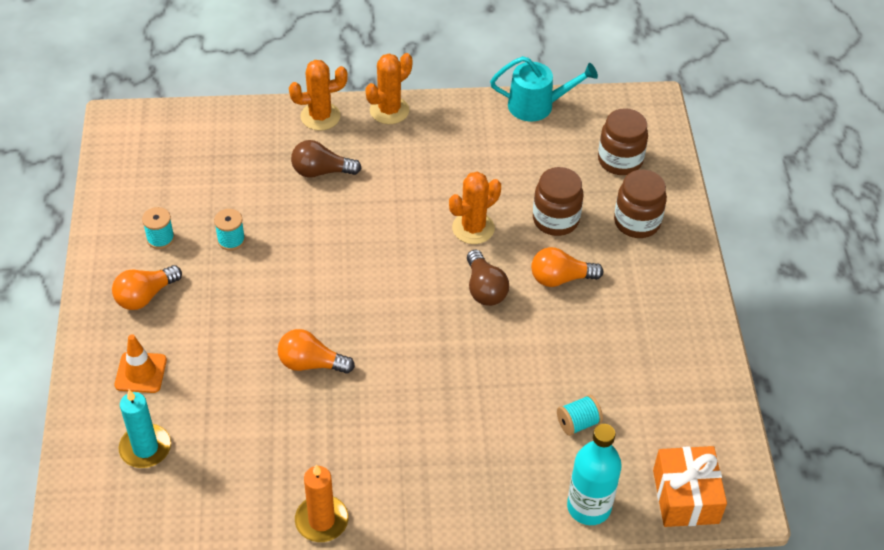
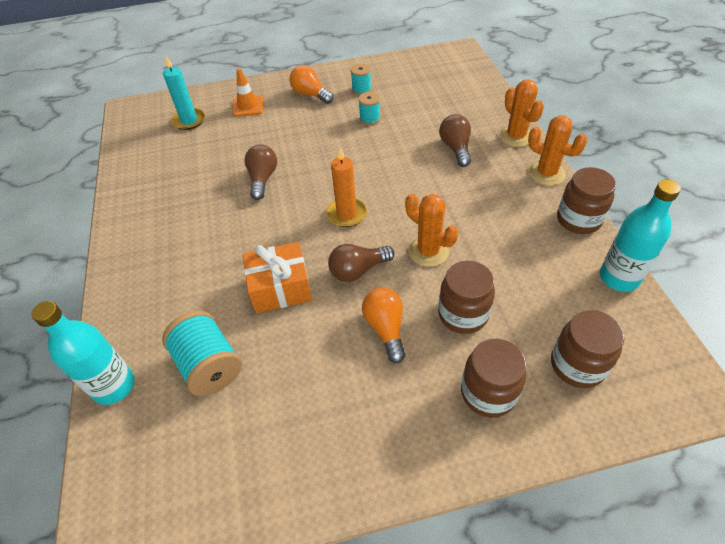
camera: 85 degrees right, 0 degrees up
(311, 363) = (262, 179): orange light bulb -> brown light bulb
(321, 520) = (124, 210): orange candle -> orange candle (346, 214)
(462, 108) = (578, 220): none -> brown jar
(537, 105) = (619, 278): turquoise watering can -> turquoise bottle
(578, 423) = (209, 365): turquoise spool -> turquoise spool, size x1.78
(685, 496) = (115, 479): orange gift -> orange gift (280, 288)

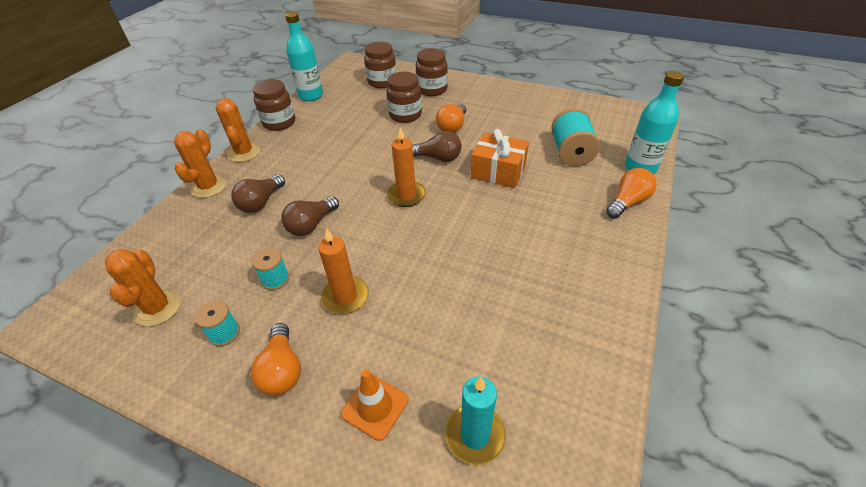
camera: 145 degrees left, 5 degrees down
(124, 321) = (627, 202): none -> orange light bulb
(262, 179) = (445, 267): brown light bulb -> brown light bulb (311, 225)
(314, 133) = (345, 297): none -> orange candle
(428, 251) = (383, 147): orange cactus -> orange cactus (158, 308)

